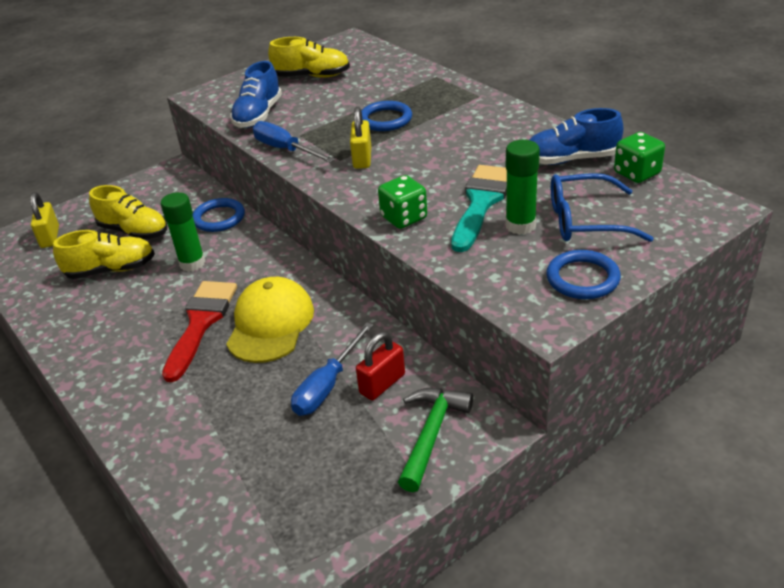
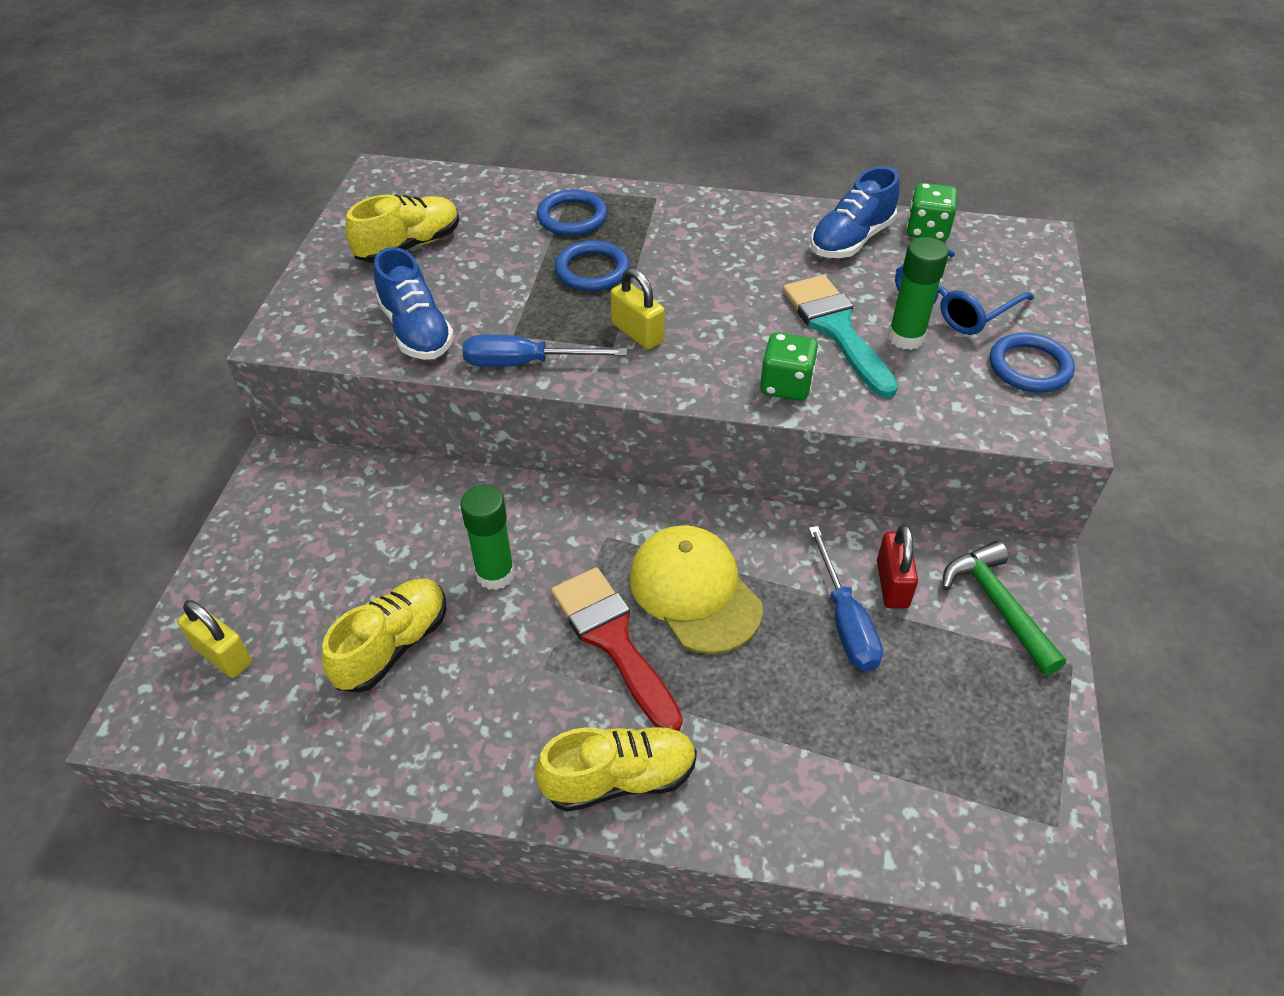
camera: 45 degrees left, 10 degrees up
(134, 231) = (348, 577): yellow shoe -> yellow shoe (619, 778)
(219, 218) = (445, 497): blue ring -> blue ring (572, 217)

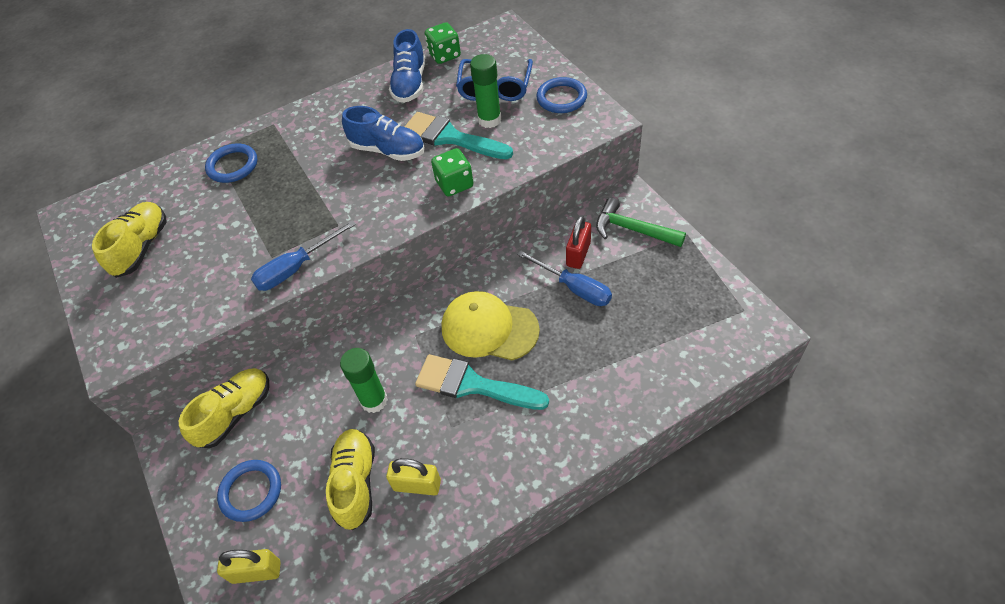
camera: 35 degrees left, 5 degrees up
(416, 331) = (205, 295): blue shoe -> blue shoe (388, 150)
(592, 270) = (279, 189): blue ring -> blue ring (251, 492)
(613, 640) = (472, 385): red brush -> turquoise brush
(619, 778) = (544, 448): yellow shoe -> yellow shoe (235, 413)
(637, 333) = (344, 208): yellow padlock -> yellow padlock (417, 485)
(892, 584) = (578, 254): red padlock -> red padlock turned 60 degrees clockwise

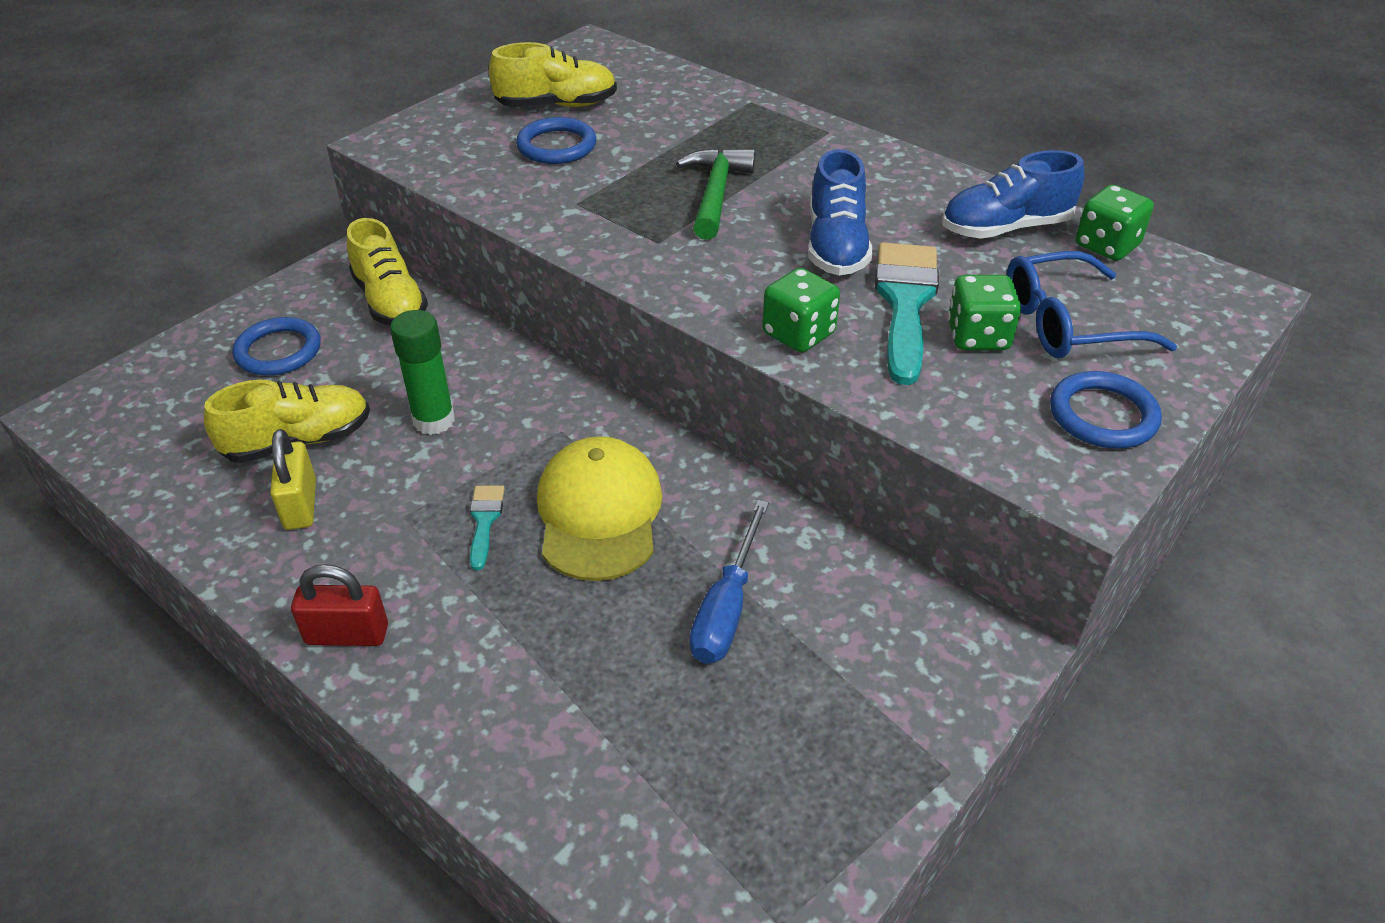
camera: 65 degrees right, 10 degrees down
(233, 166) = (728, 124): blue ring -> blue ring (557, 146)
(235, 413) = (390, 301): yellow shoe -> yellow shoe turned 45 degrees clockwise
(256, 571) = (169, 390): yellow padlock -> none
(296, 268) = (563, 229): blue screwdriver -> none
(472, 385) = (484, 521): turquoise brush -> turquoise brush, size x0.49
(489, 120) = (978, 336): green glue stick -> green dice
(578, 254) = (810, 596): red padlock -> red padlock (347, 635)
(632, 229) = (913, 670): green hammer -> green hammer (715, 193)

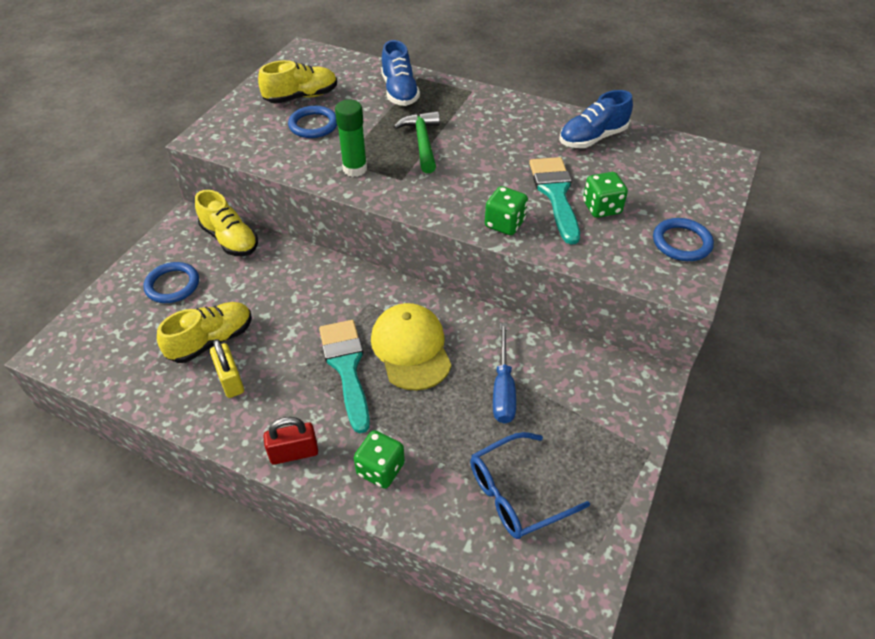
camera: 15 degrees left, 5 degrees up
(434, 420) = (290, 311): green glue stick -> green glue stick (355, 169)
(484, 521) = (346, 367): turquoise brush -> turquoise brush, size x2.06
(836, 246) = (504, 165): blue shoe -> blue shoe (399, 92)
(1068, 323) = (645, 191): blue glasses -> blue glasses (517, 493)
(1106, 246) = (649, 140): green dice -> green dice (380, 469)

